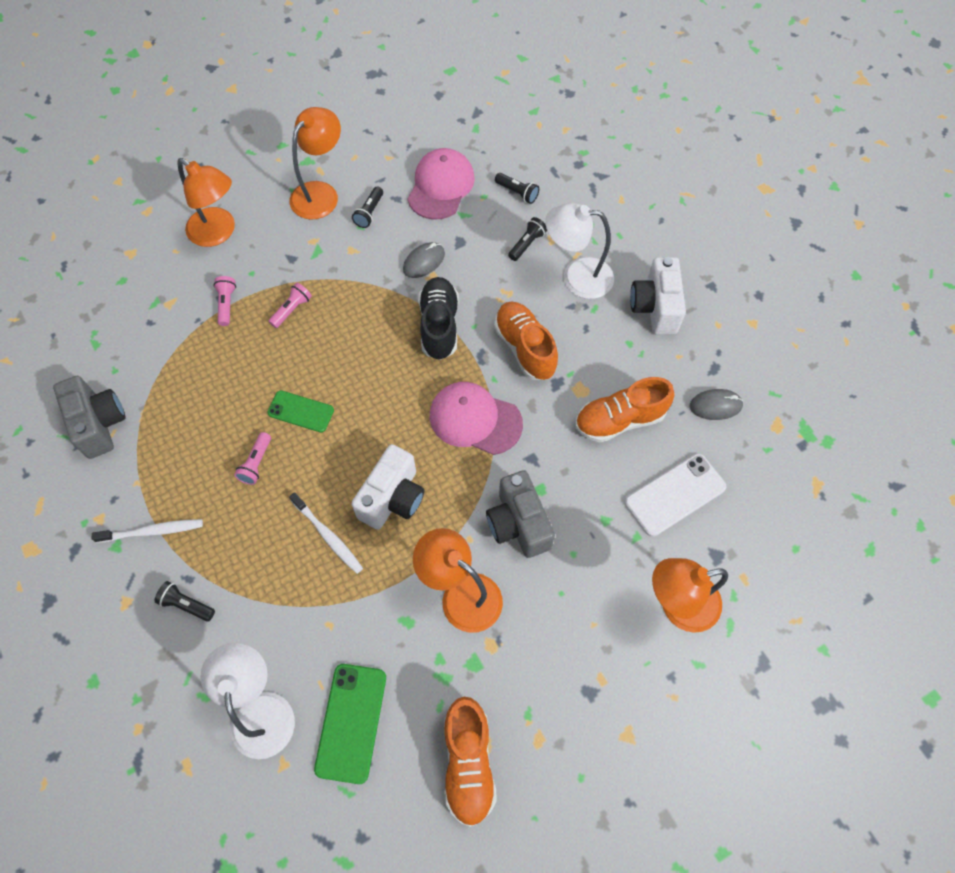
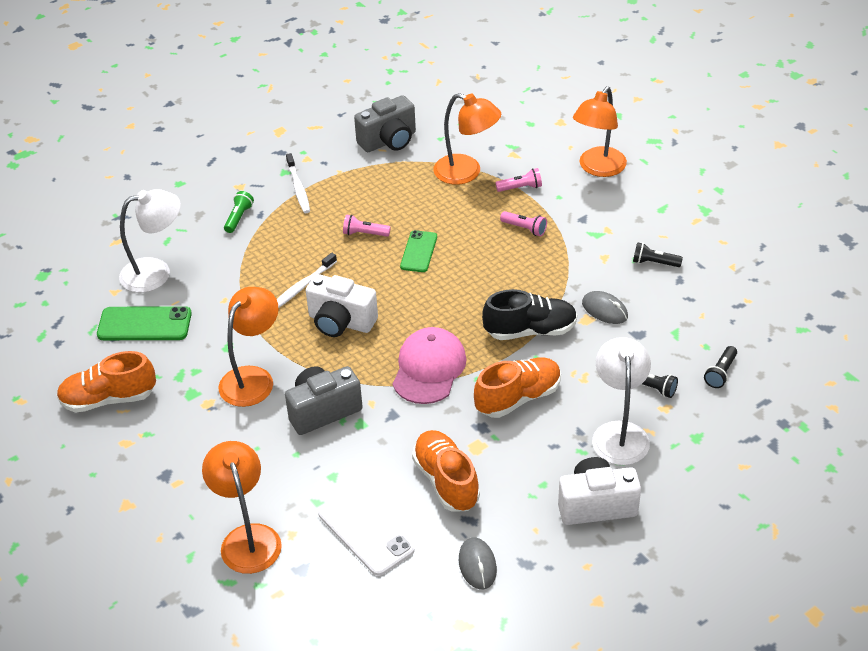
camera: 85 degrees right, 20 degrees down
(186, 605) = (238, 218): black flashlight -> green flashlight
(320, 193) = (667, 225): orange lamp -> orange lamp (466, 173)
(441, 186) = (707, 311): pink cap -> none

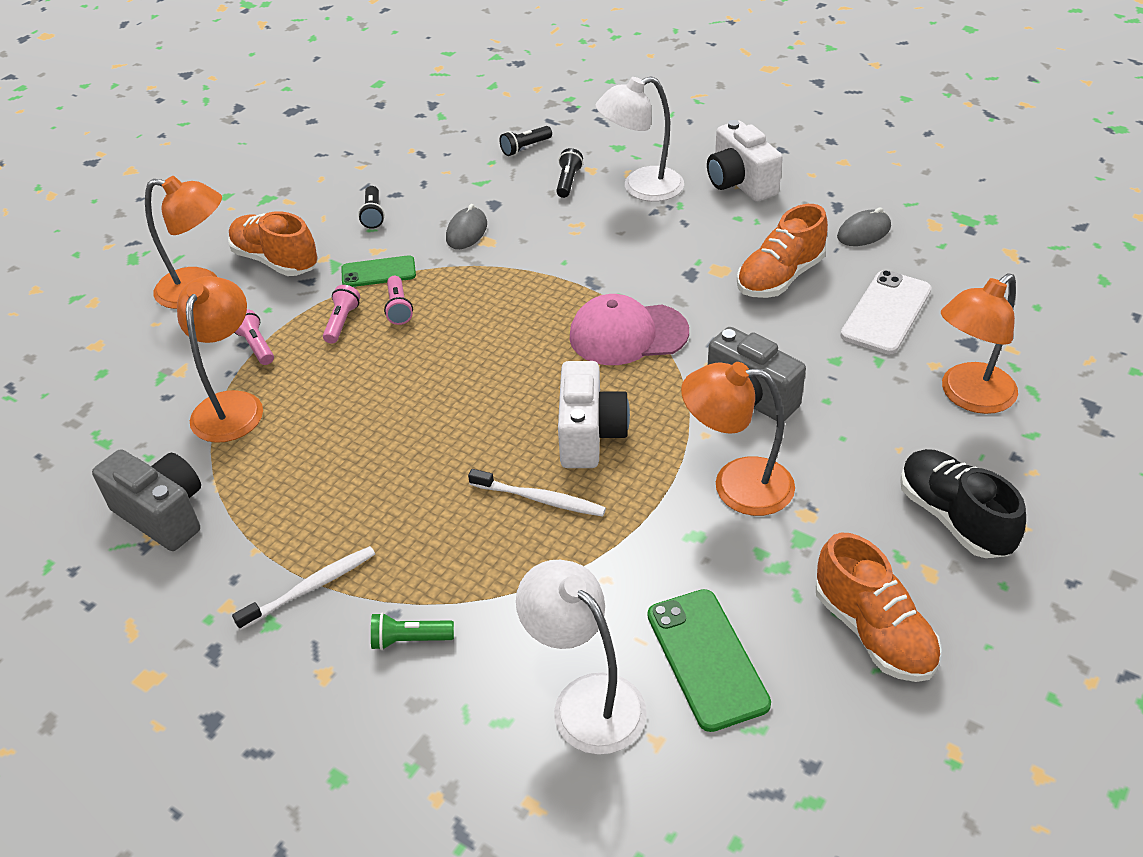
camera: 110 degrees left, 0 degrees up
(364, 233) = (400, 470): pink flashlight -> pink flashlight (398, 308)
(418, 251) = (420, 403): green phone -> green phone (378, 272)
(518, 398) = (633, 259): orange shoe -> orange shoe (276, 261)
(530, 330) = (525, 275): black shoe -> black shoe (953, 518)
(721, 373) = (525, 148): black flashlight -> black flashlight turned 135 degrees clockwise

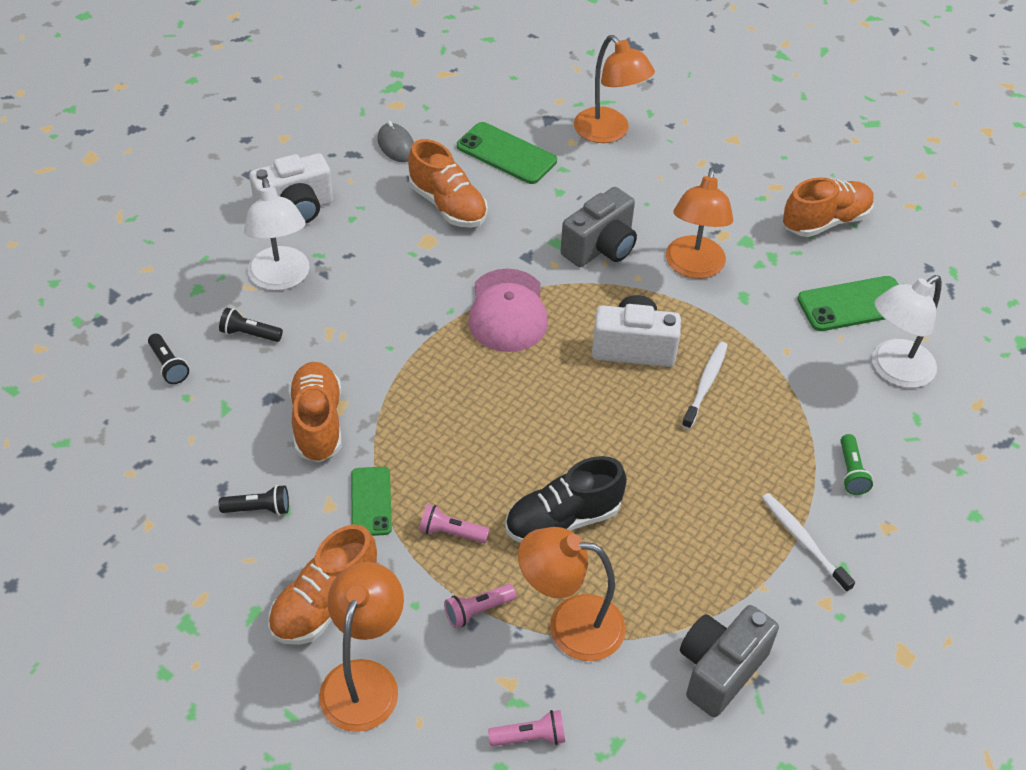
camera: 90 degrees left, 5 degrees up
(398, 308) = (437, 483): pink flashlight -> pink flashlight (530, 737)
(467, 232) = (317, 423): grey mouse -> orange shoe
(886, 312) = (506, 154): white phone -> green phone
(953, 518) = (727, 165): black shoe -> black shoe (563, 520)

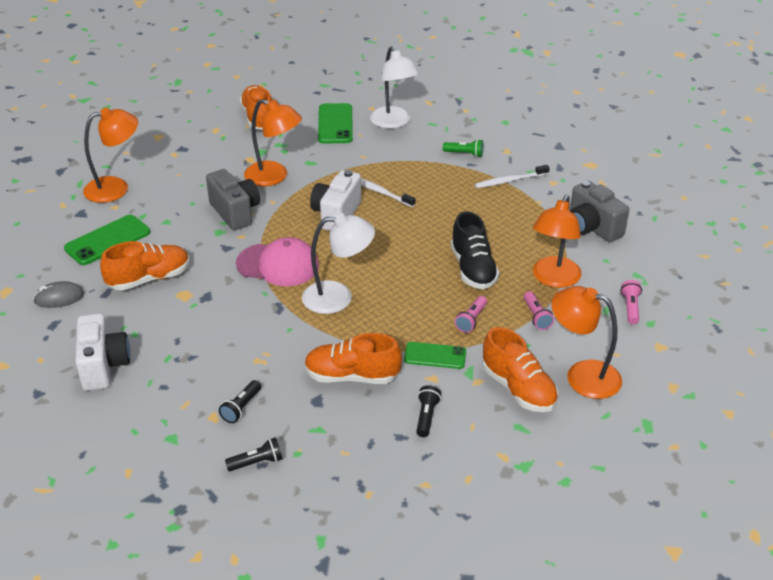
camera: 75 degrees left, 10 degrees down
(281, 279) = (185, 383): white lamp -> white lamp (338, 297)

